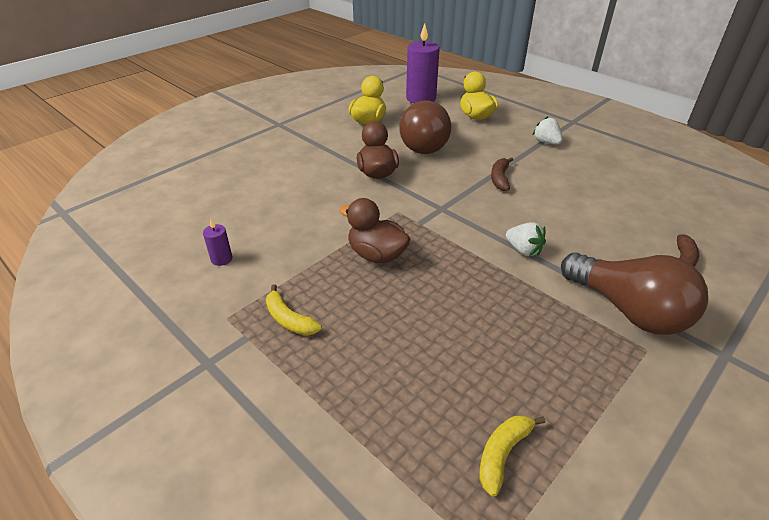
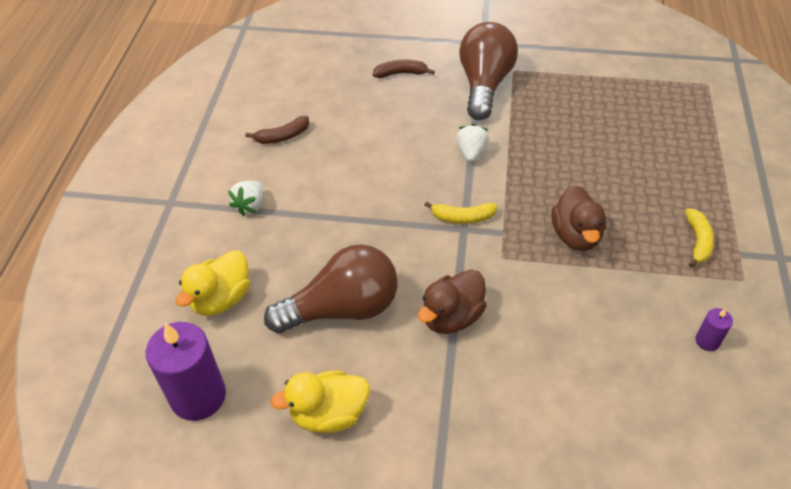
camera: 125 degrees left, 10 degrees up
(500, 178) = (368, 211): brown banana -> brown banana (282, 136)
(502, 454) = (655, 99): yellow banana -> yellow banana (462, 217)

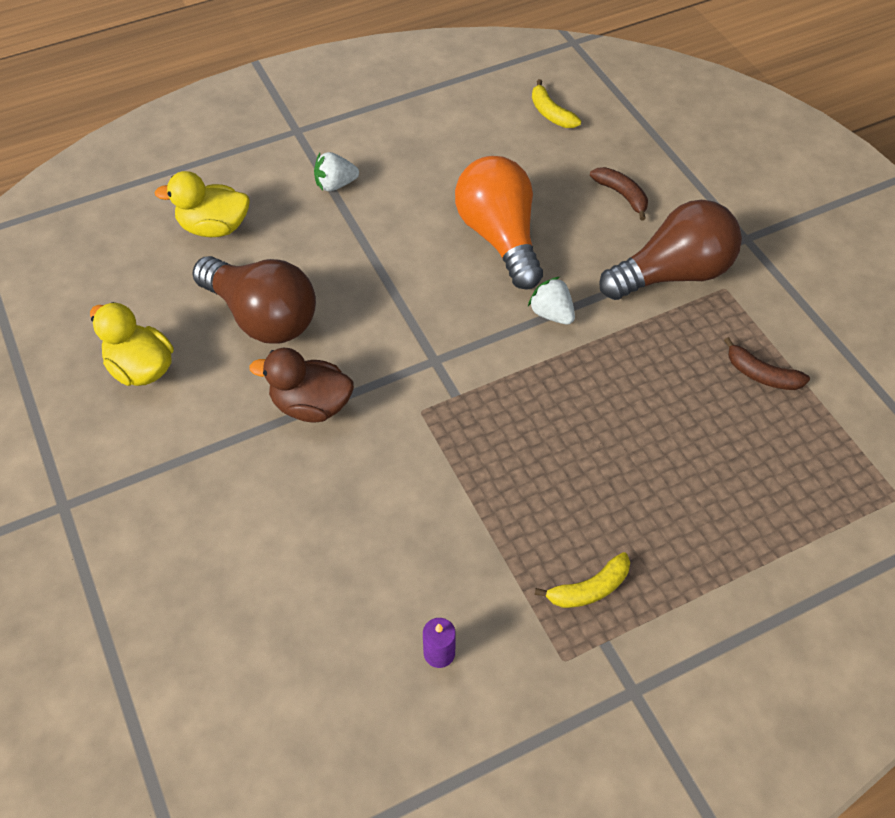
camera: 55 degrees right, 5 degrees up
(198, 396) = (105, 271): purple candle -> none
(282, 136) = (443, 156): brown banana -> brown banana (761, 375)
(384, 145) = (500, 237): none -> orange light bulb
(462, 217) = (449, 351): yellow banana -> yellow banana (551, 113)
(471, 153) = (551, 314): white strawberry -> white strawberry turned 105 degrees counterclockwise
(576, 235) = (503, 463): brown duck -> none

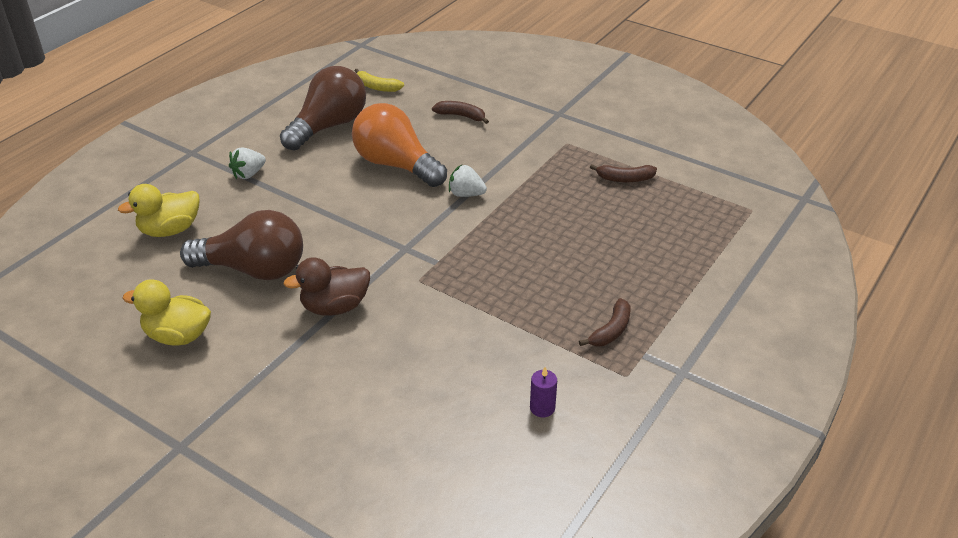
camera: 30 degrees left, 15 degrees down
(589, 589) = (611, 330): yellow banana -> brown banana
(673, 274) = (528, 146): brown light bulb -> brown light bulb (329, 126)

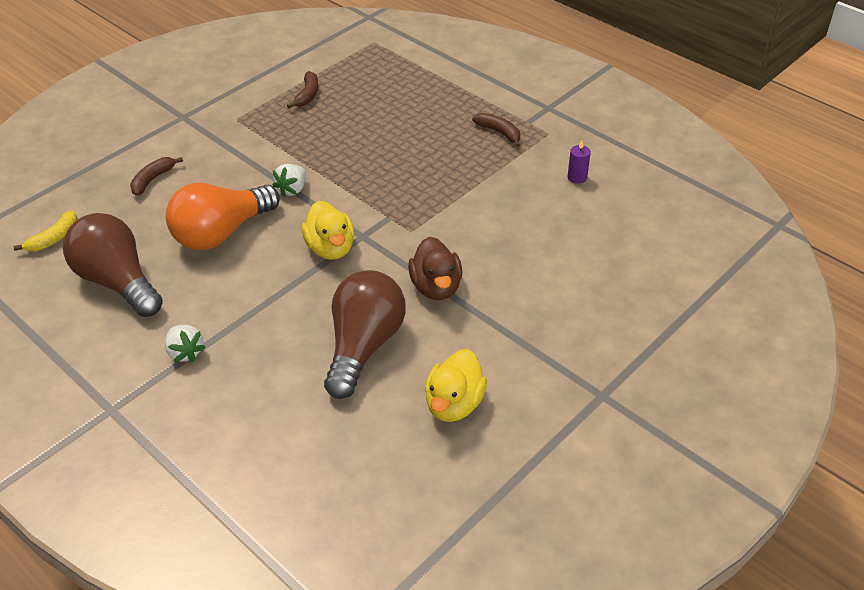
camera: 80 degrees left, 5 degrees up
(170, 230) = (270, 421): yellow duck -> yellow duck (330, 248)

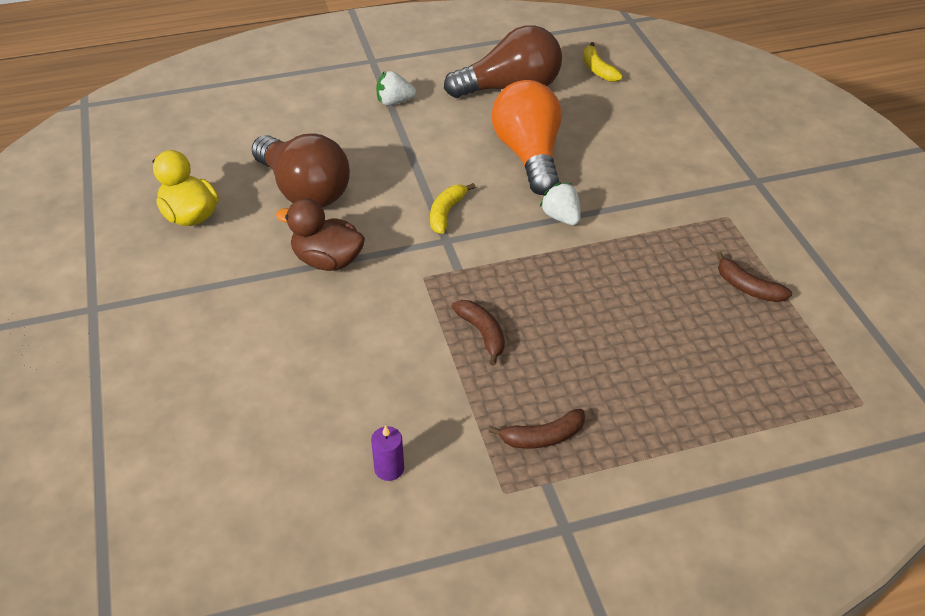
camera: 120 degrees right, 0 degrees up
(152, 180) = (647, 136): brown banana -> brown banana (482, 333)
(330, 248) = (446, 213): yellow duck -> yellow banana

